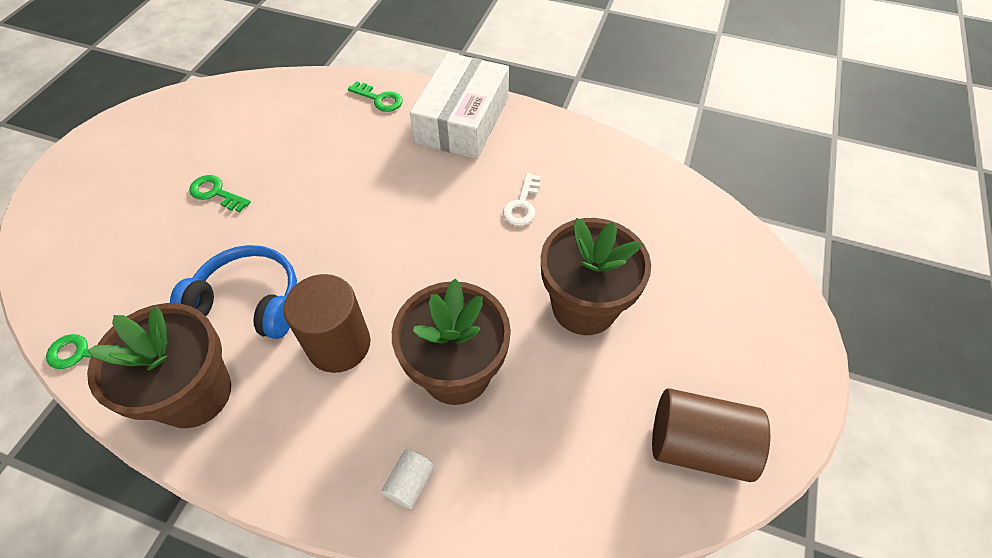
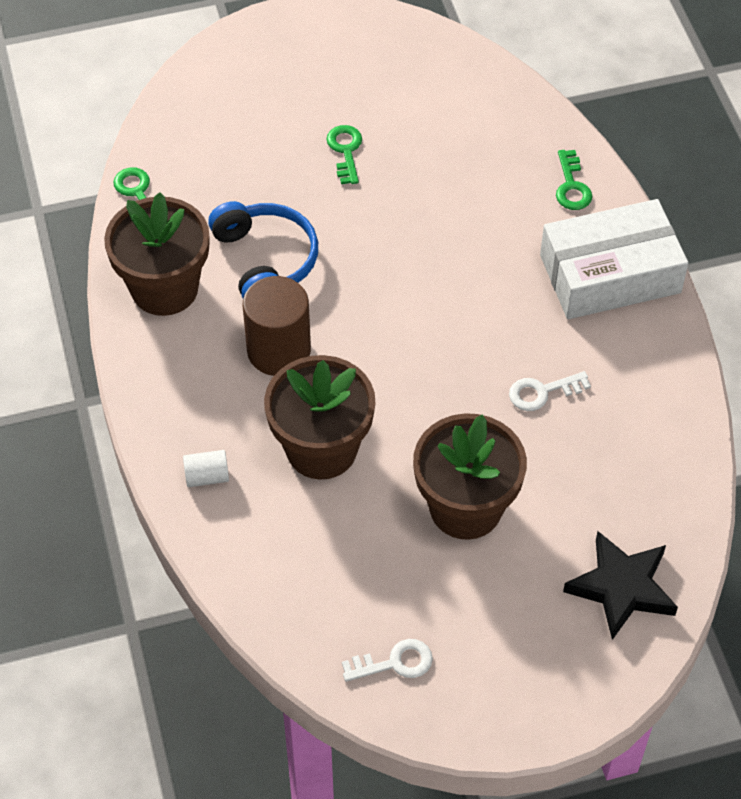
camera: 55 degrees right, 0 degrees up
(697, 445) = (394, 663): brown cylinder -> white key
(713, 255) = (621, 587): none -> black star

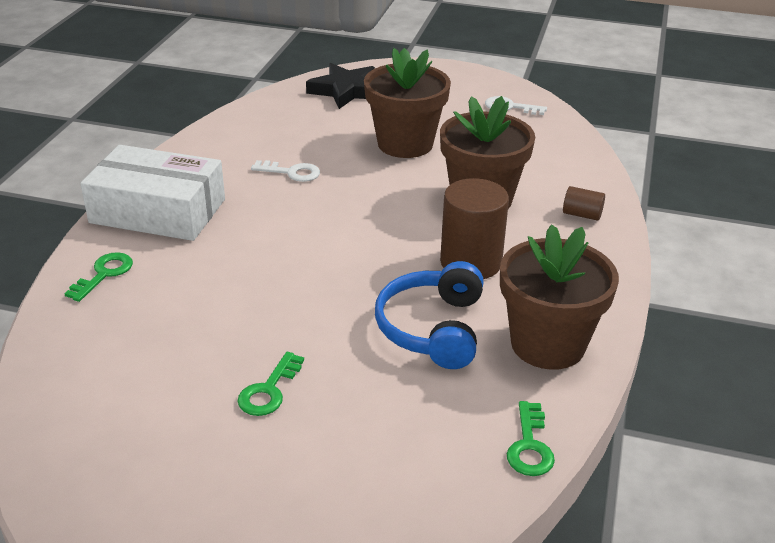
camera: 150 degrees left, 20 degrees down
(207, 476) = (582, 214): white cylinder -> brown cylinder

